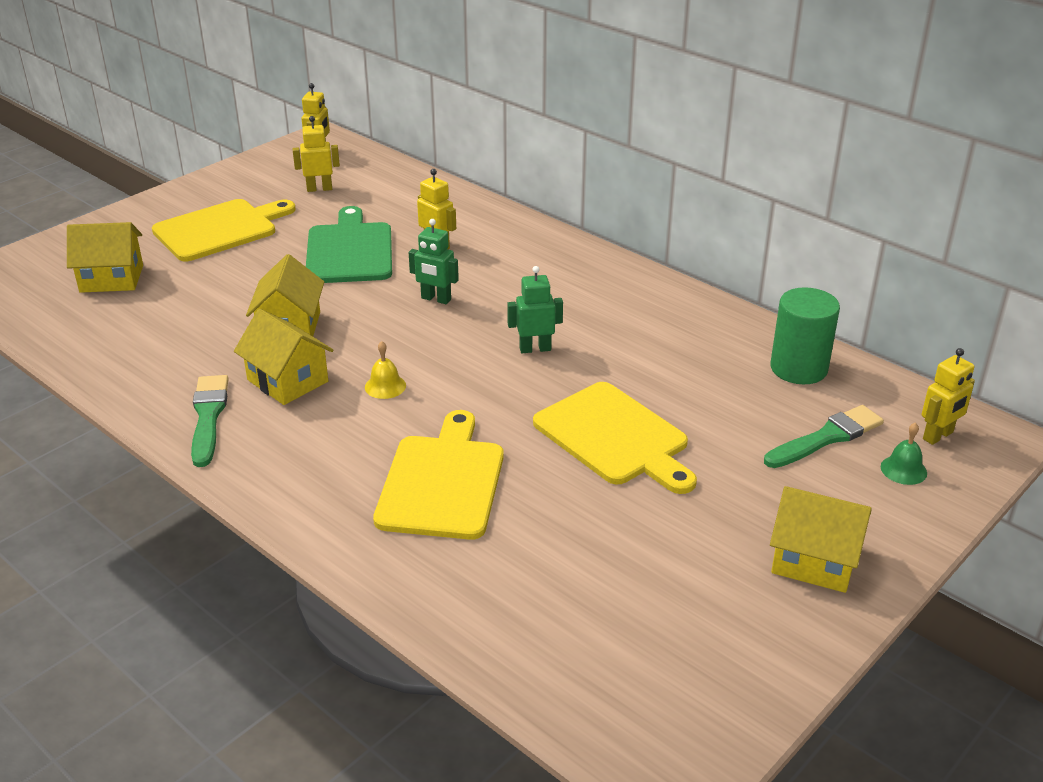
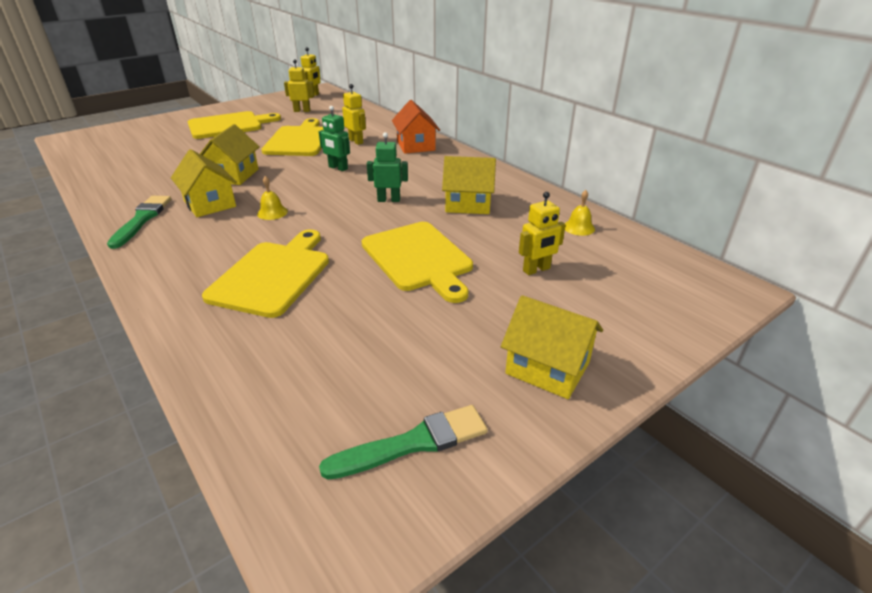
camera: 10 degrees right, 0 degrees up
(111, 278) = (145, 144): yellow house -> yellow house (468, 204)
(349, 250) = (299, 140): green cutting board -> yellow cutting board
(529, 246) = (415, 146): none -> orange house
(798, 368) = (579, 227): green cylinder -> yellow bell
(826, 437) = (587, 275): green brush -> green brush (413, 443)
(903, 469) = (647, 304): green bell -> none
(938, 436) = (682, 283): yellow robot -> yellow robot (536, 270)

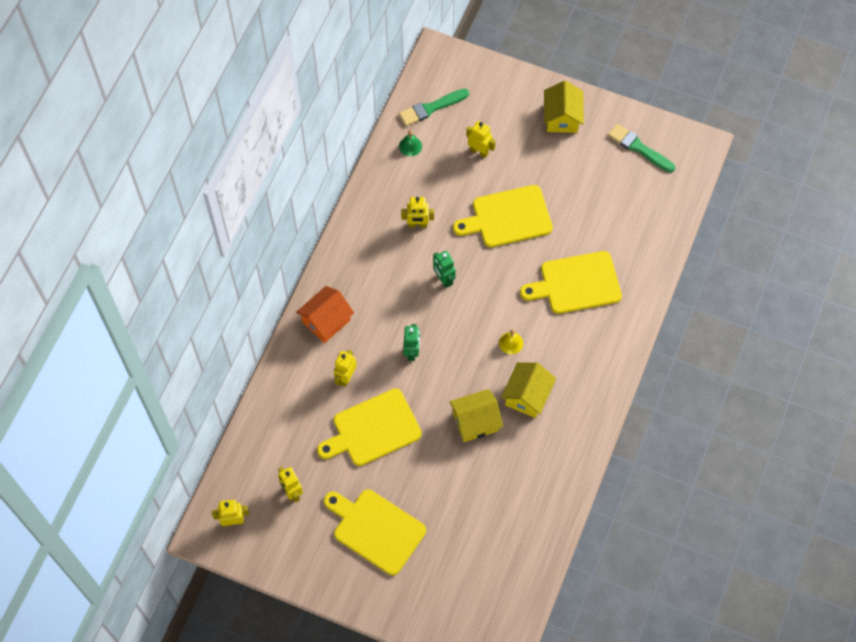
camera: 120 degrees left, 30 degrees up
(142, 219) = (575, 420): green brush -> green brush (431, 108)
(419, 258) = (508, 217): yellow cutting board -> yellow cutting board turned 135 degrees counterclockwise
(468, 204) = (417, 225): yellow house -> yellow robot
(579, 227) = (410, 146): yellow bell -> green bell

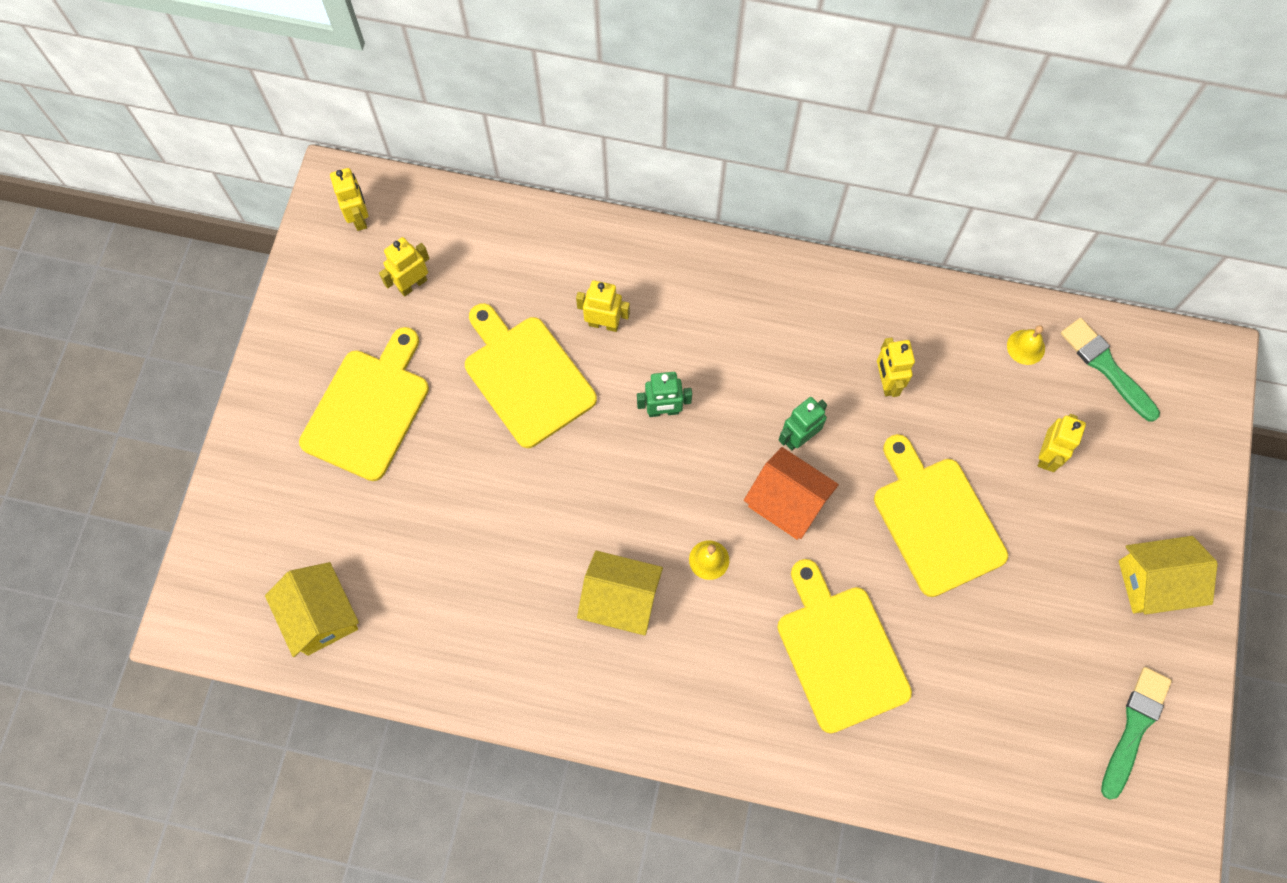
camera: 80 degrees right, 5 degrees up
(326, 321) = (691, 280): orange house -> orange house (787, 502)
(410, 146) = (1026, 347): green bell -> yellow bell
(475, 421) = (563, 525): yellow house -> yellow house (320, 616)

